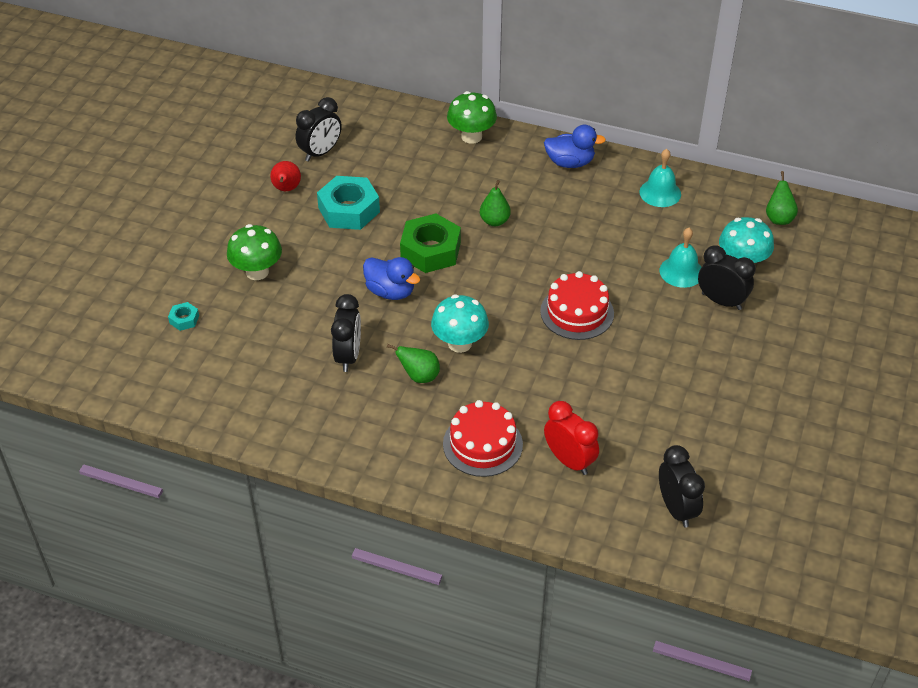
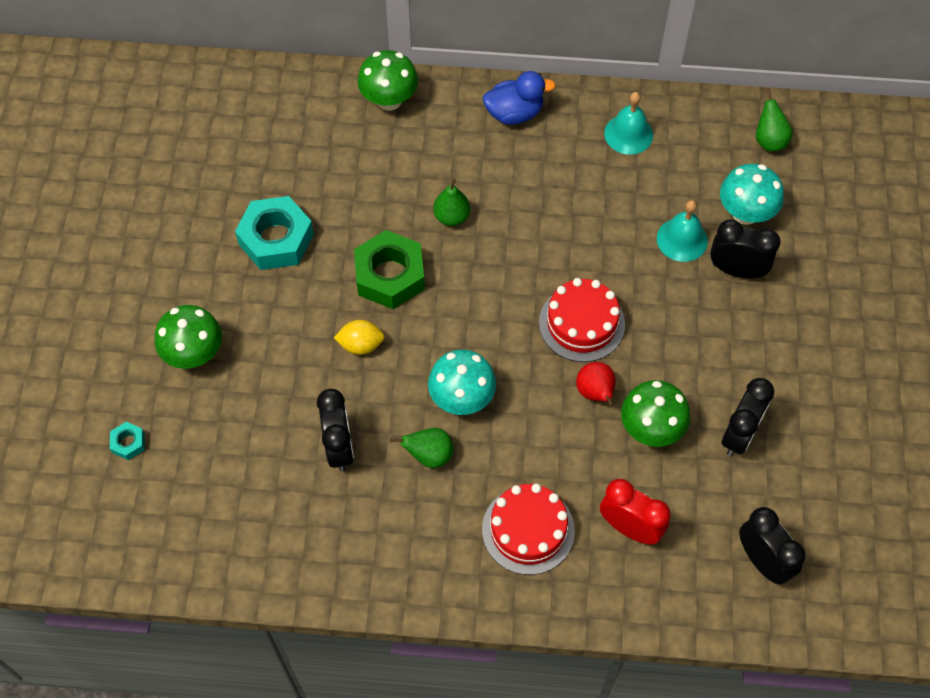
camera: 15 degrees left, 15 degrees up
(286, 189) = (191, 226): red pear -> red pear (595, 393)
(320, 153) = (216, 163): black clock -> black clock (739, 435)
(390, 291) = (361, 345): blue duck -> yellow lemon
(611, 396) = (651, 429): none -> green mushroom

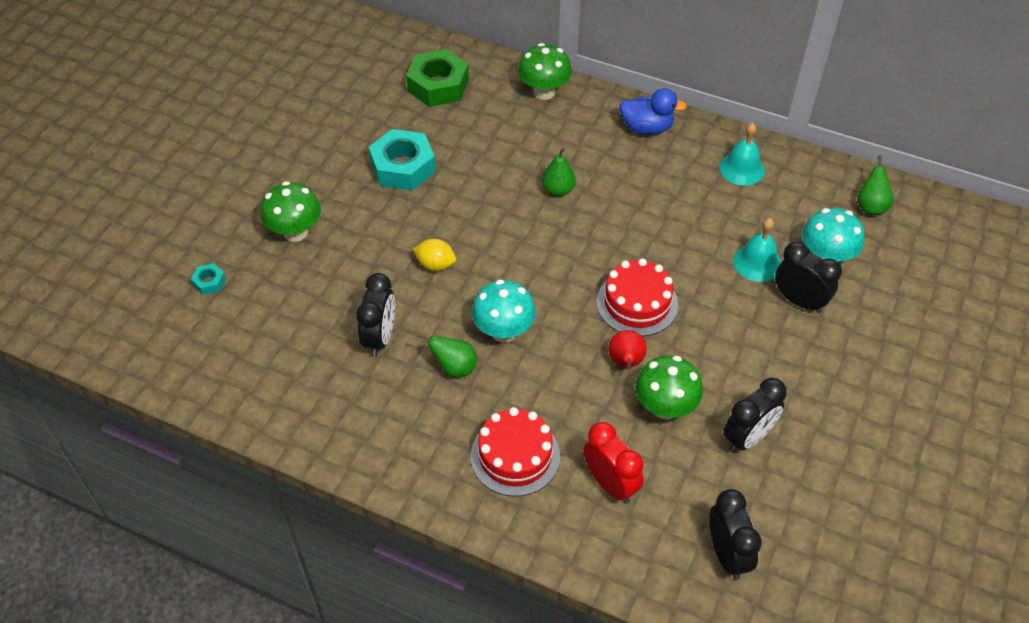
camera: 20 degrees right, 10 degrees down
(390, 275) = (485, 219): green nut -> green nut (438, 85)

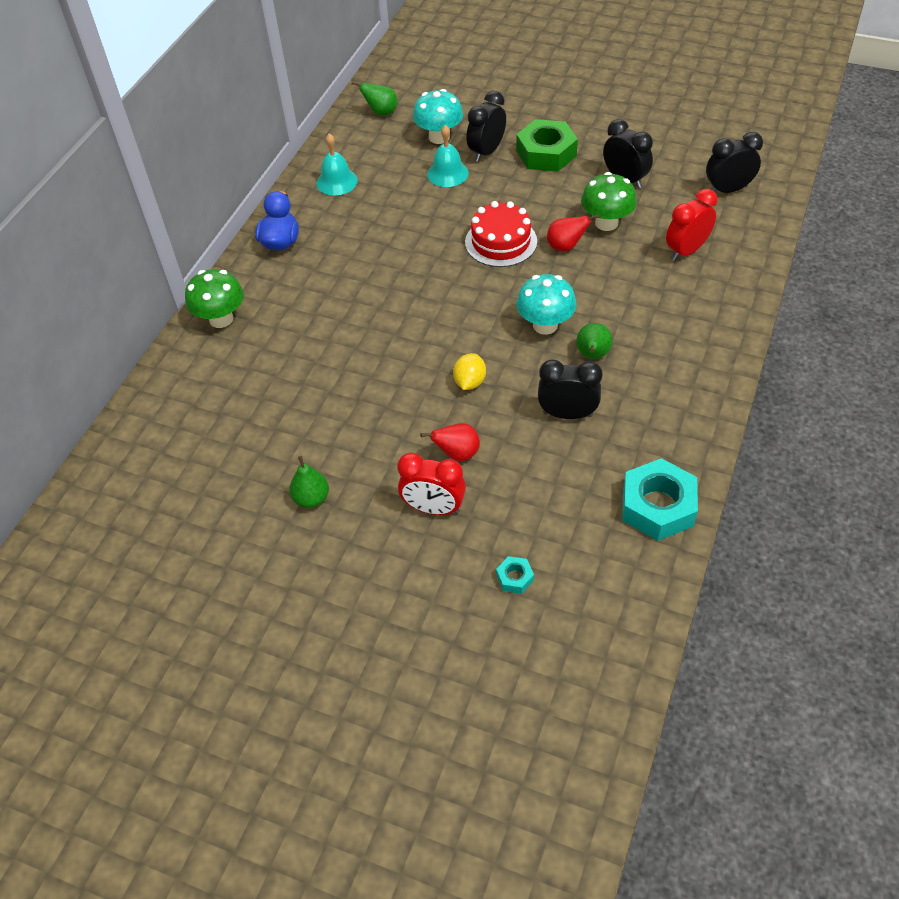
camera: 90 degrees left, 0 degrees up
(295, 232) = (433, 508): green mushroom -> red clock
(351, 251) = (457, 454): none -> red pear
(403, 167) = (332, 425): turquoise nut -> turquoise nut (658, 506)
(438, 85) = (201, 409): green nut -> green nut (546, 153)
(515, 456) = (675, 307): red cake -> none
(558, 190) = (365, 299): green pear -> green pear (311, 498)

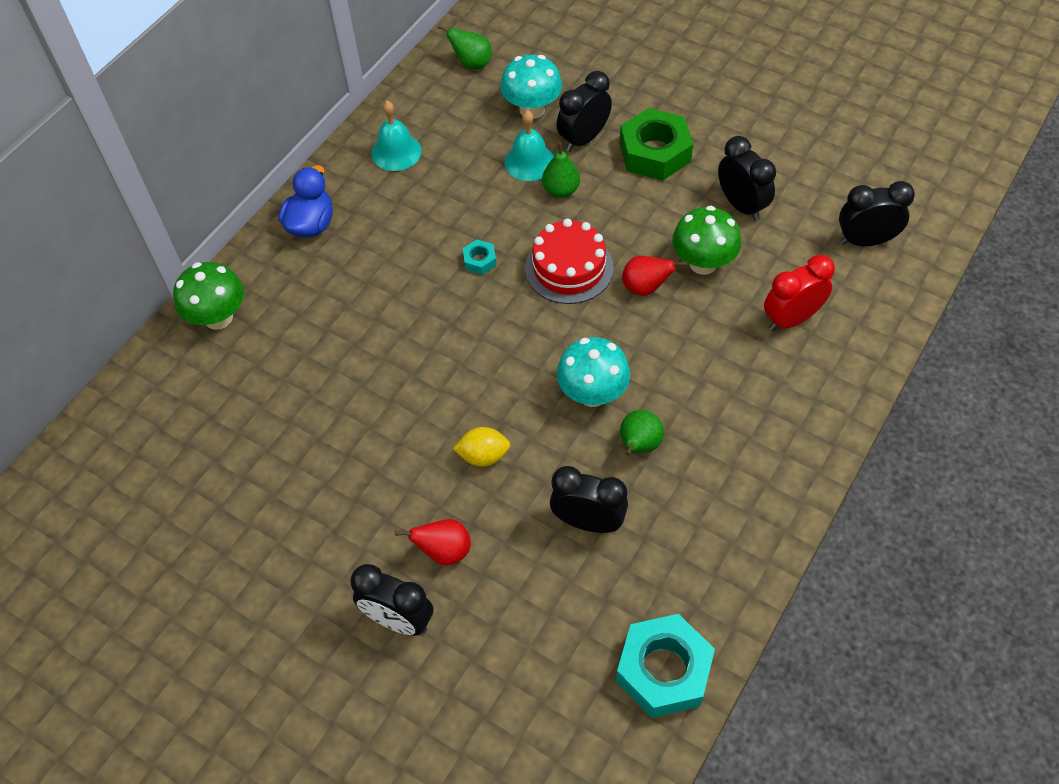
camera: 10 degrees right, 5 degrees up
(311, 498) = (262, 579): green pear -> green pear (561, 190)
(433, 508) = (398, 620): red clock -> black clock
(470, 382) = (483, 456): yellow lemon -> yellow lemon turned 60 degrees clockwise
(515, 578) = (469, 733): turquoise nut -> turquoise nut (479, 260)

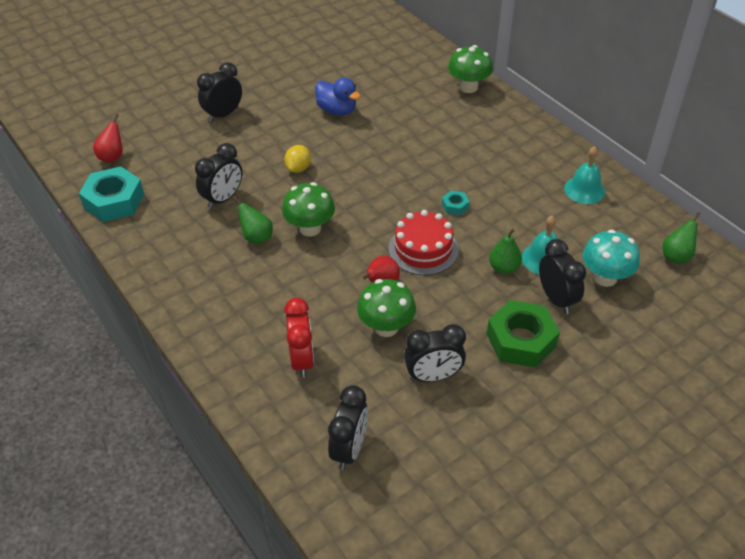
camera: 110 degrees right, 10 degrees down
(311, 224) = (529, 136): blue duck -> blue duck (337, 110)
(444, 551) = (249, 139): red pear -> red pear (112, 157)
(592, 393) = (310, 228): turquoise mushroom -> green mushroom

